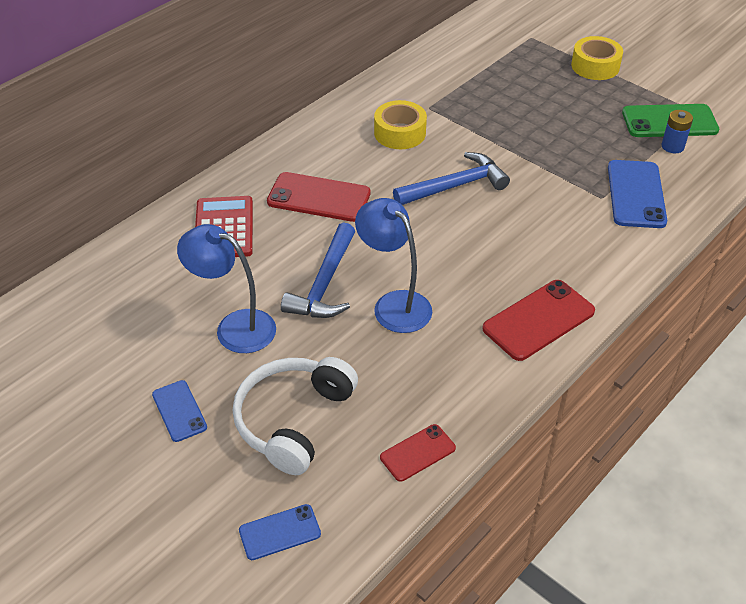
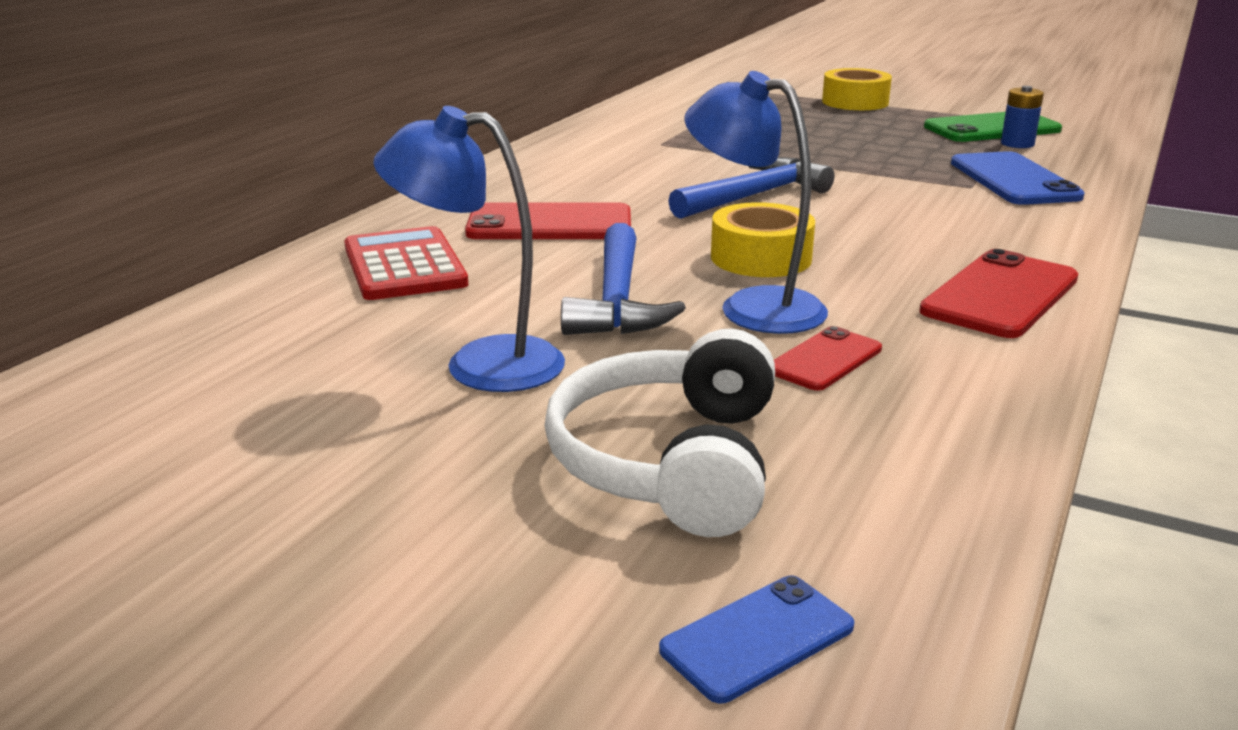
camera: 15 degrees left, 20 degrees down
(179, 411) = (420, 484): blue phone -> none
(400, 133) = (635, 164): yellow tape -> yellow tape (761, 258)
(417, 453) = (947, 468): red phone -> red phone (824, 359)

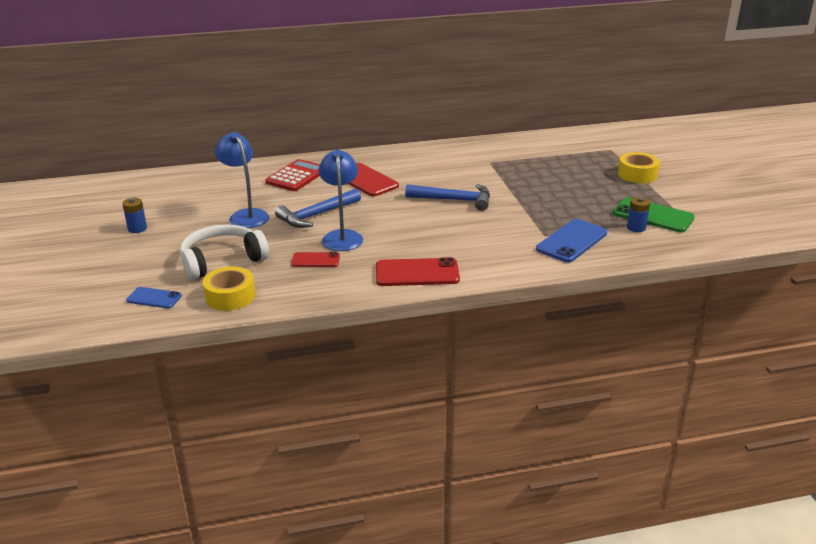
camera: 50 degrees right, 5 degrees up
(264, 527) = (137, 228): none -> blue battery
(761, 258) = (389, 223): yellow tape -> yellow tape (230, 296)

